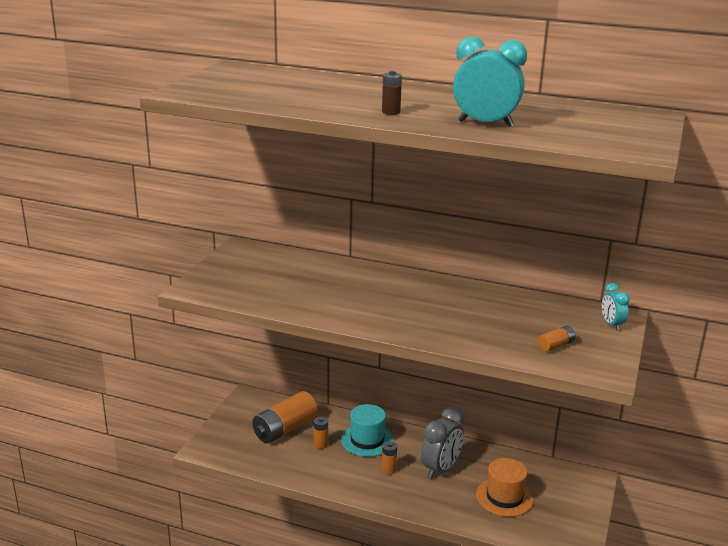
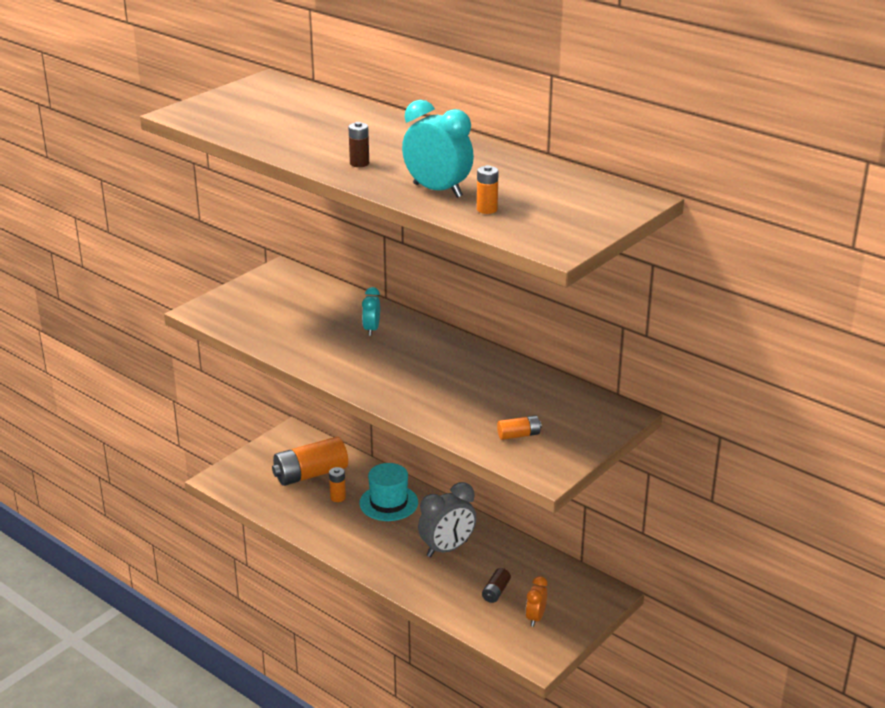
camera: 20 degrees right, 5 degrees up
(388, 470) = (391, 538): orange battery -> orange battery (487, 209)
(504, 497) = (496, 592): orange hat -> brown battery
(551, 512) = (535, 618): none -> orange clock
(611, 325) = (603, 423): turquoise clock -> turquoise clock (371, 329)

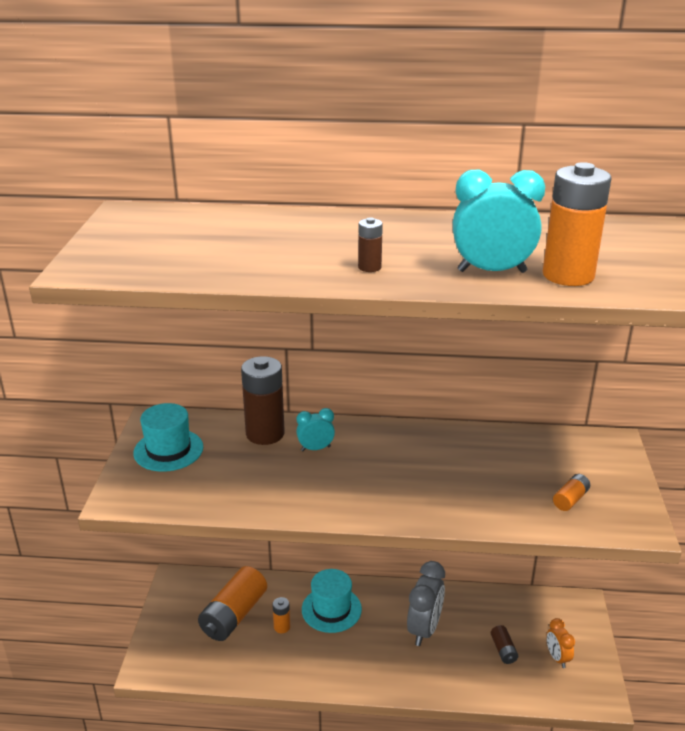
camera: 35 degrees left, 0 degrees up
(267, 293) = (168, 450): none -> turquoise hat
(348, 306) = (265, 434): none -> brown battery
(371, 329) = (315, 448): turquoise clock -> turquoise clock turned 105 degrees clockwise
(487, 209) = (568, 275): orange battery -> orange battery, size x2.15

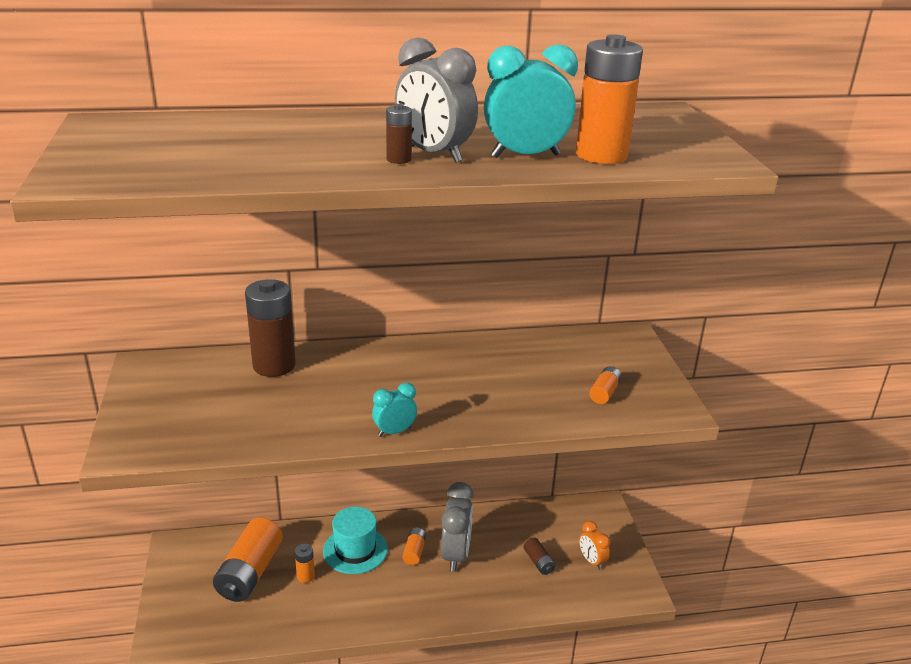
camera: 15 degrees left, 0 degrees up
(168, 450) = (168, 394): turquoise hat -> none
(315, 448) = (333, 374): turquoise clock -> turquoise clock (394, 432)
(385, 620) = (414, 551): none -> orange battery
(405, 264) = (434, 154): none -> grey clock

